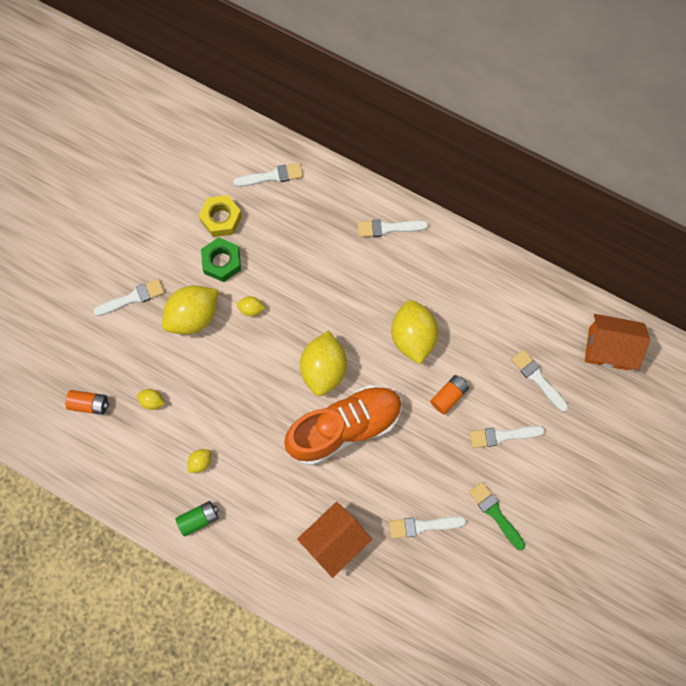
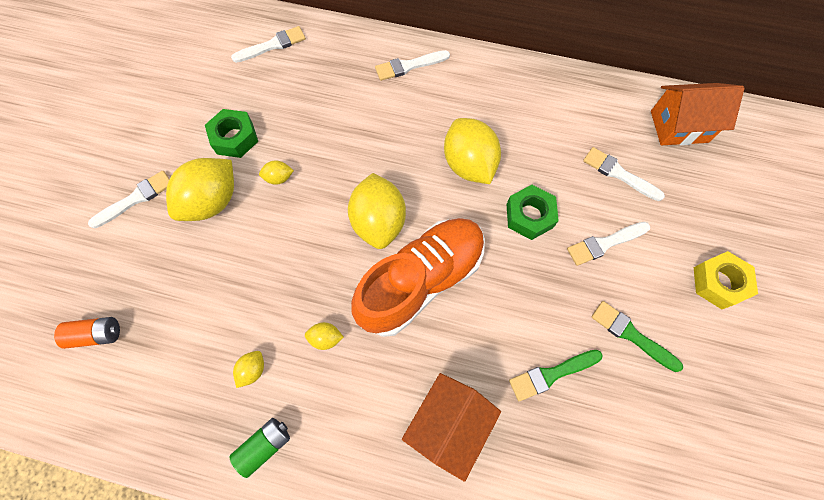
camera: 15 degrees left, 5 degrees down
(152, 401) = (178, 310): yellow lemon -> yellow lemon (326, 338)
(221, 219) = (225, 96): yellow nut -> yellow nut (718, 282)
(423, 526) = (551, 374): white brush -> green brush
(448, 396) = (529, 216): orange battery -> green nut

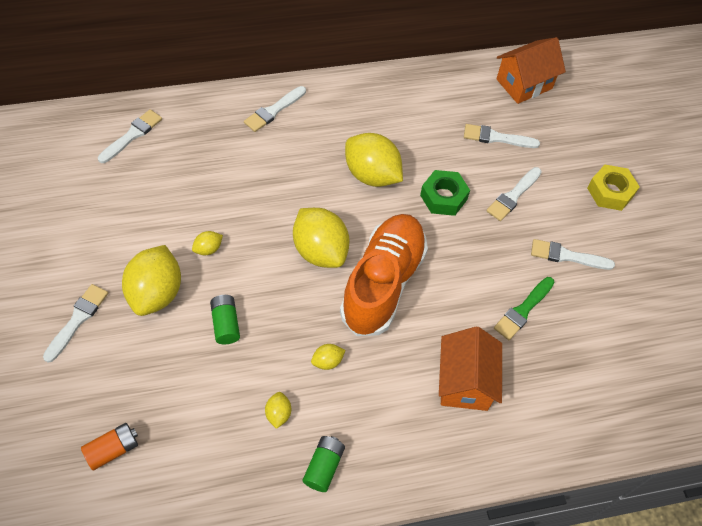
camera: 30 degrees left, 10 degrees down
(235, 138) = (144, 230): green nut -> none
(255, 258) = (226, 324): none -> green battery
(631, 335) = (567, 256): green brush -> white brush

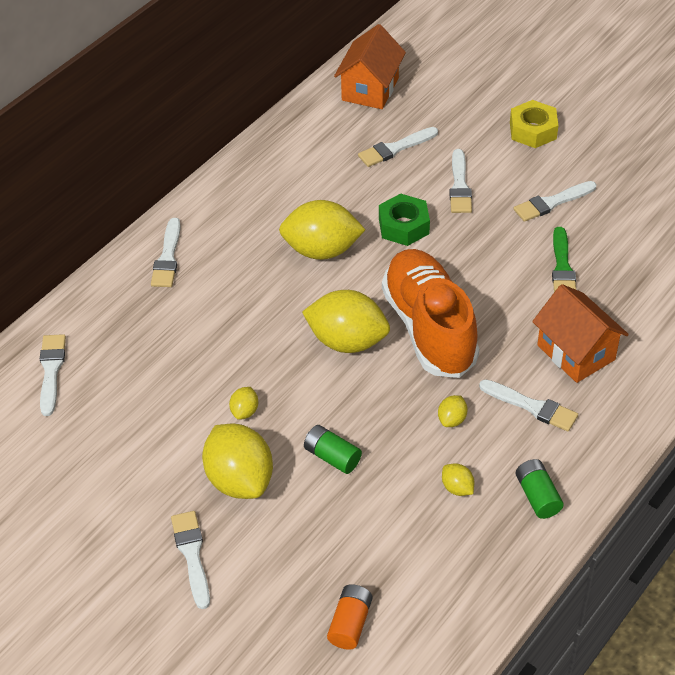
camera: 35 degrees left, 10 degrees down
(390, 397) = (532, 406): none -> white brush

